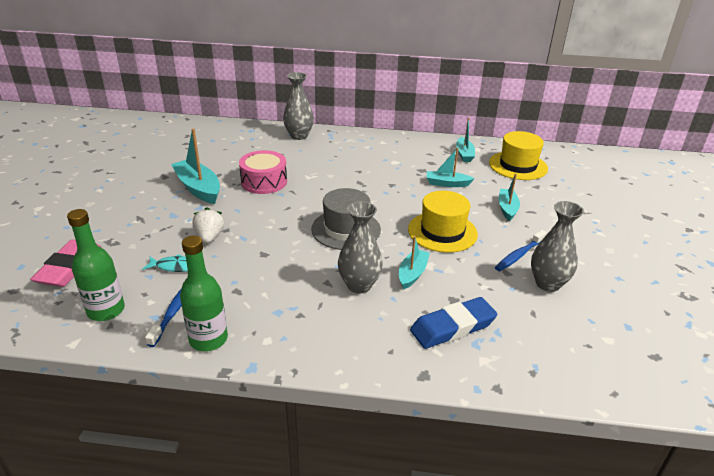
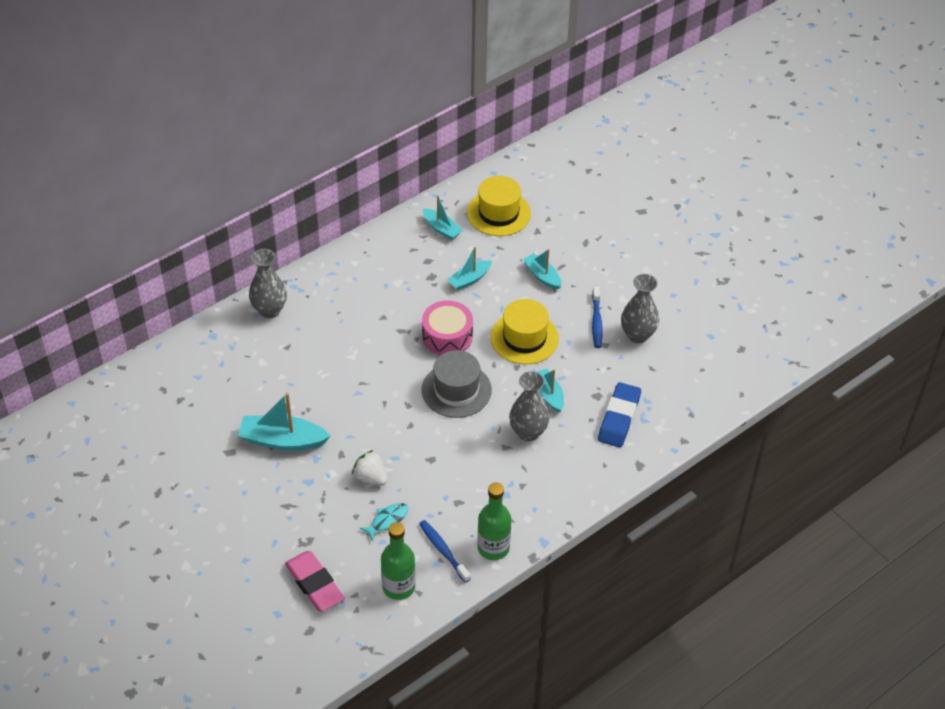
camera: 45 degrees left, 15 degrees up
(264, 182) = (325, 390): pink drum -> pink drum (447, 336)

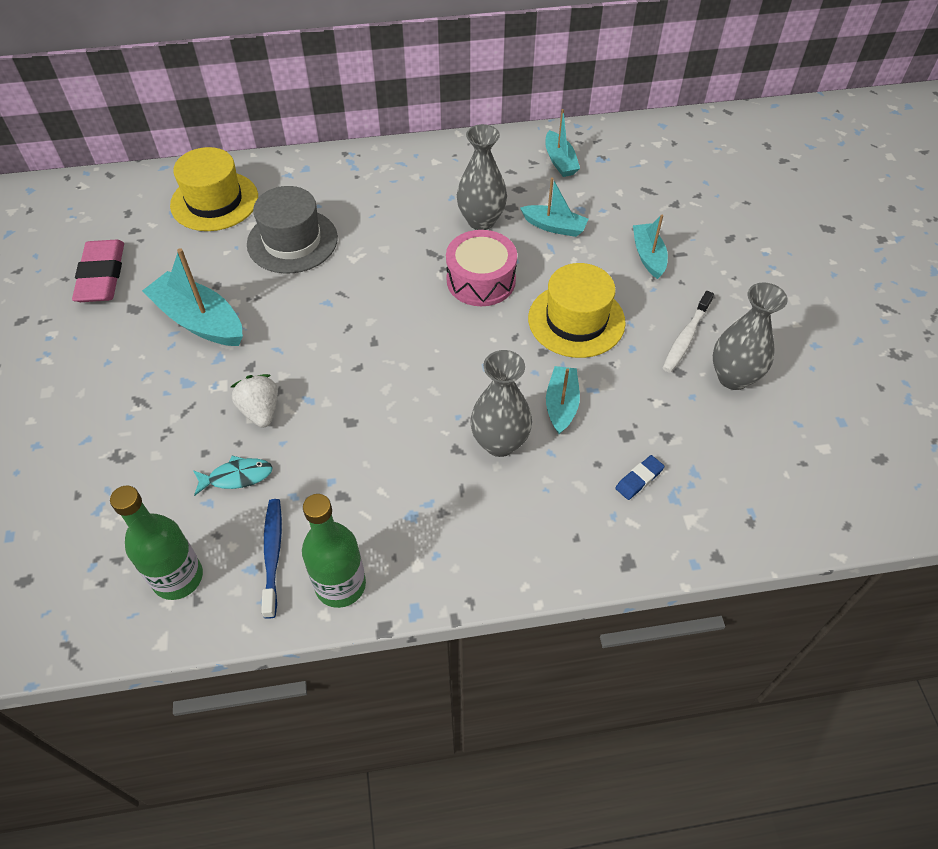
camera: 30 degrees right, 5 degrees up
(269, 310) = (304, 175): grey vase -> grey vase (481, 221)
(314, 584) = (83, 519): pink eraser -> pink eraser (102, 276)
(456, 390) = (446, 348): grey hat -> grey hat (292, 241)
(469, 279) = (554, 227): turquoise boat -> turquoise boat turned 150 degrees counterclockwise
(498, 213) = (640, 168): yellow hat -> yellow hat (214, 201)
(596, 321) = (686, 337): blue toothbrush -> white toothbrush
(619, 418) = (639, 479): blue eraser -> blue eraser, size x0.48

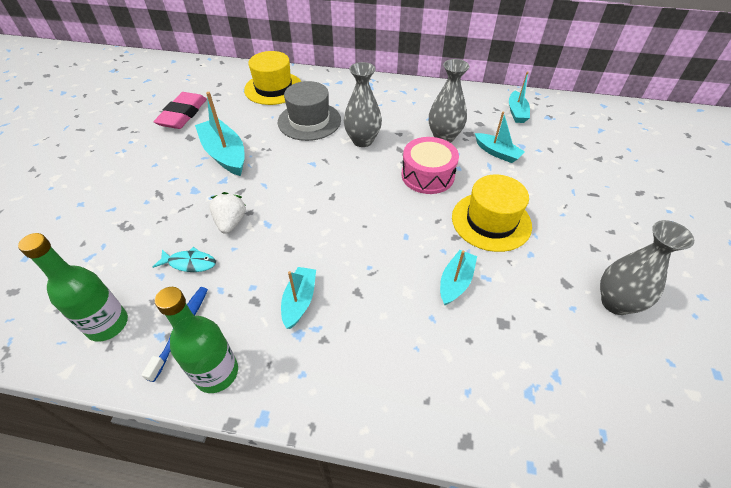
camera: 20 degrees right, 5 degrees down
(500, 443) = (393, 297): grey vase -> grey vase (362, 140)
(639, 479) = (502, 366): blue eraser -> none
(648, 256) = (566, 189): turquoise boat -> turquoise boat (299, 301)
(686, 337) = (580, 258): white toothbrush -> none

